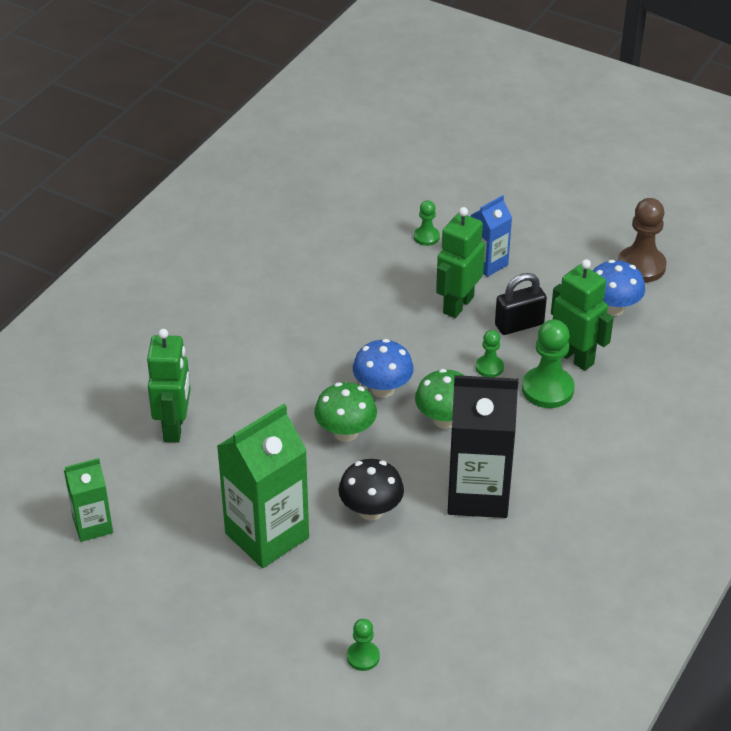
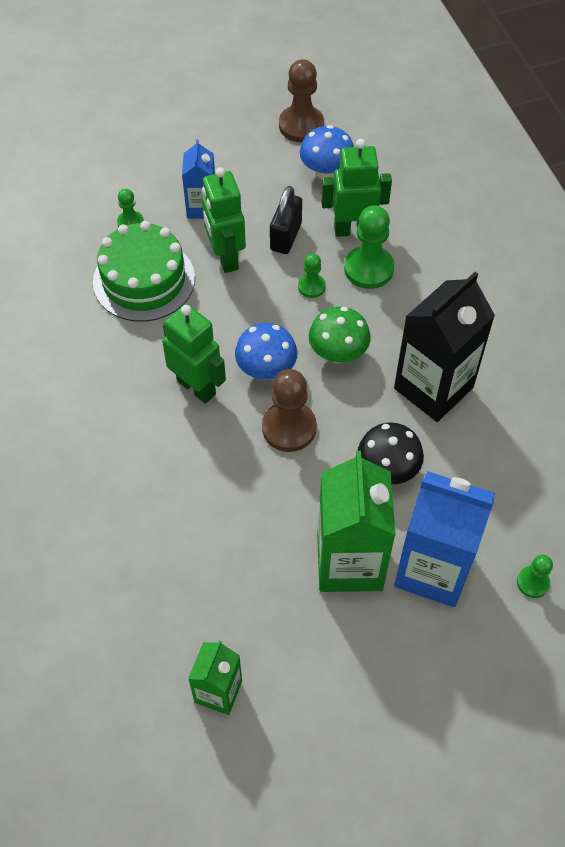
camera: 50 degrees left, 15 degrees up
(174, 427) = (163, 547): green robot -> green robot (196, 387)
(311, 588) = (433, 569): none -> blue carton
(345, 433) = (289, 428): green mushroom -> brown pawn
(384, 276) = (144, 280): none -> green cake

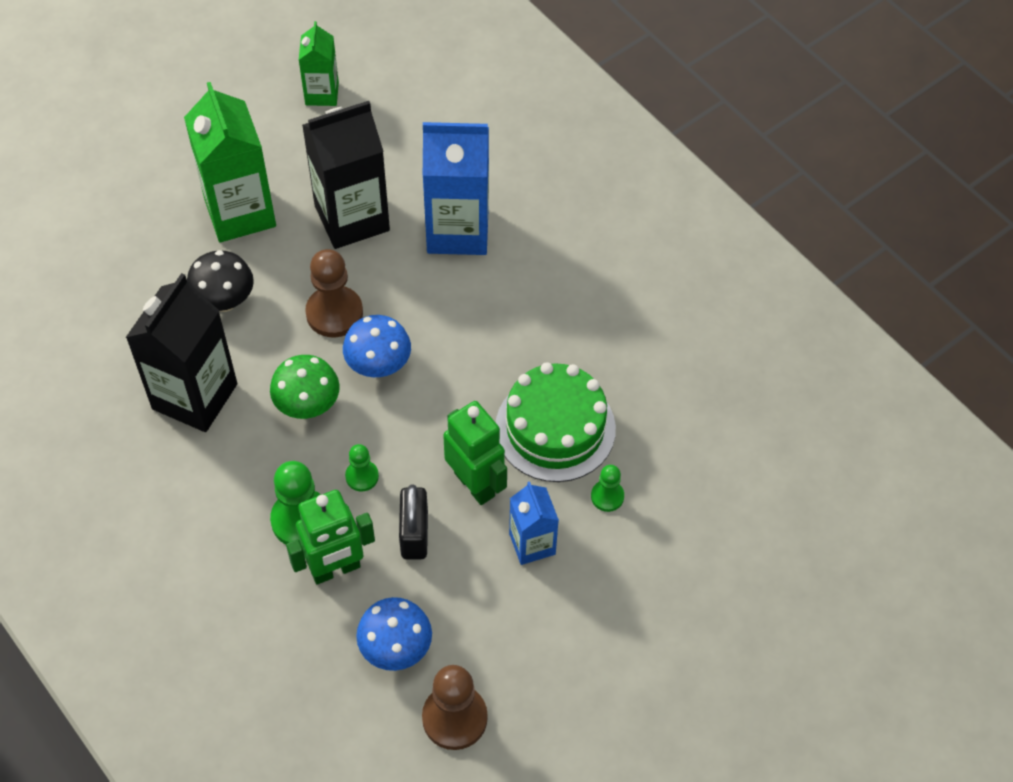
camera: 160 degrees right, 0 degrees up
(196, 387) = (444, 327): green robot -> none
(239, 521) = (352, 218): none -> black carton
(433, 569) = (162, 227): blue carton -> blue carton (458, 230)
(532, 582) = (67, 241): green pawn -> none

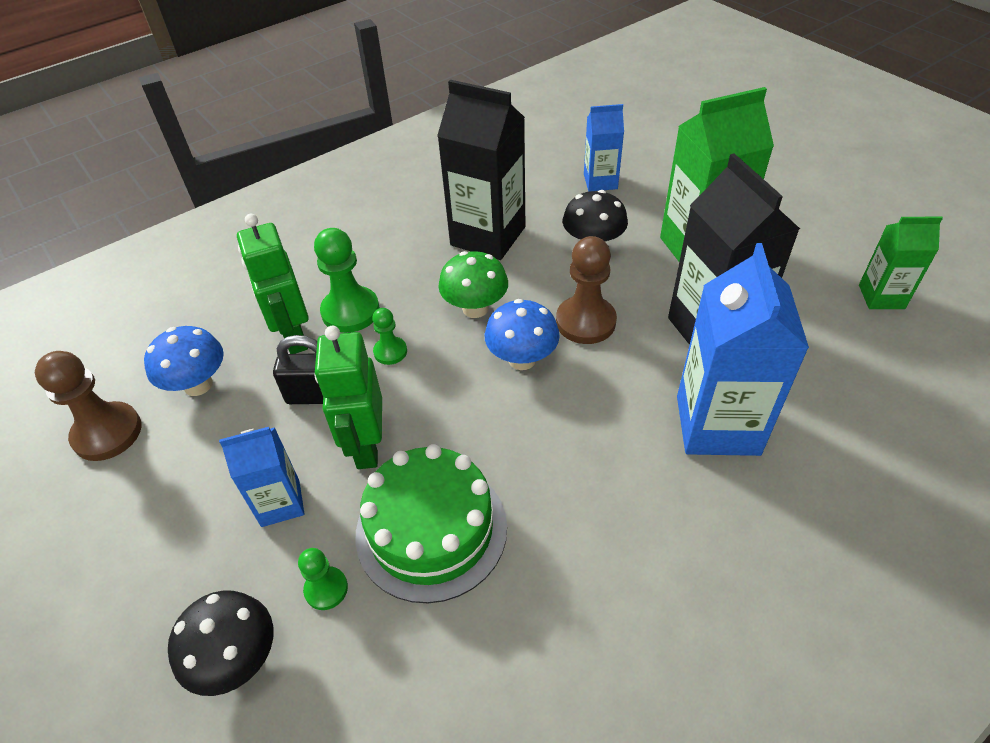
camera: 95 degrees right, 10 degrees down
(113, 287) = (600, 181): none -> blue carton
(475, 484) = (366, 447): green robot -> green robot turned 120 degrees clockwise
(663, 547) = (238, 659): none -> black mushroom

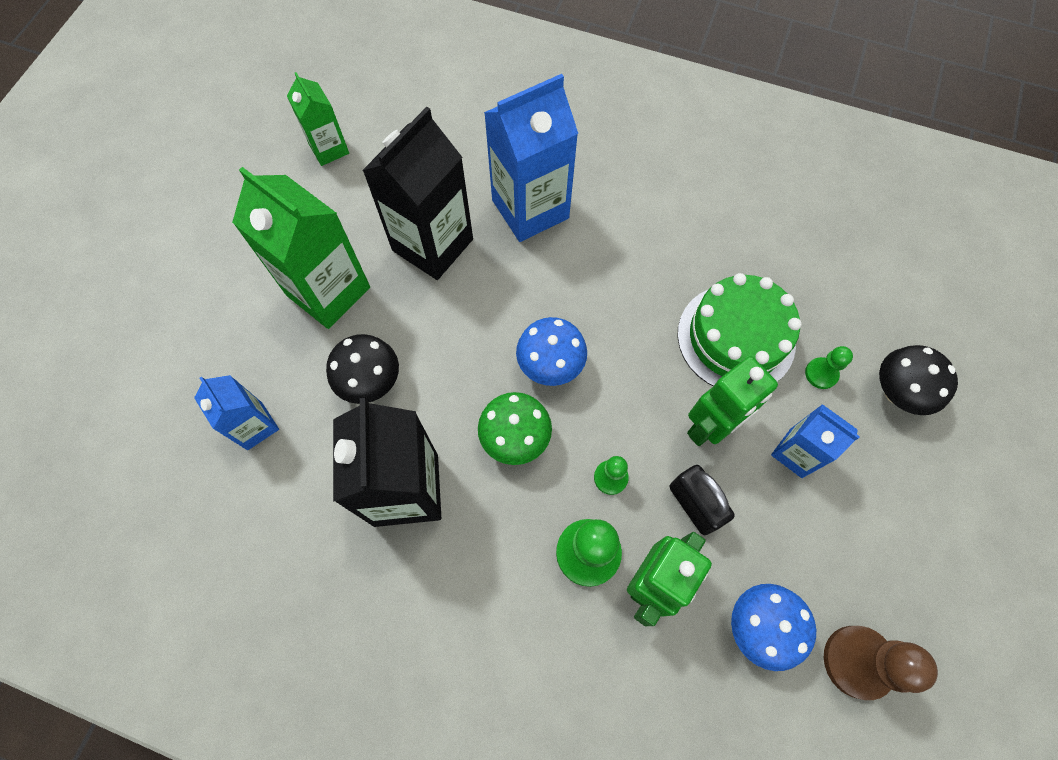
camera: 125 degrees left, 20 degrees up
(585, 322) = (478, 338): brown pawn -> none

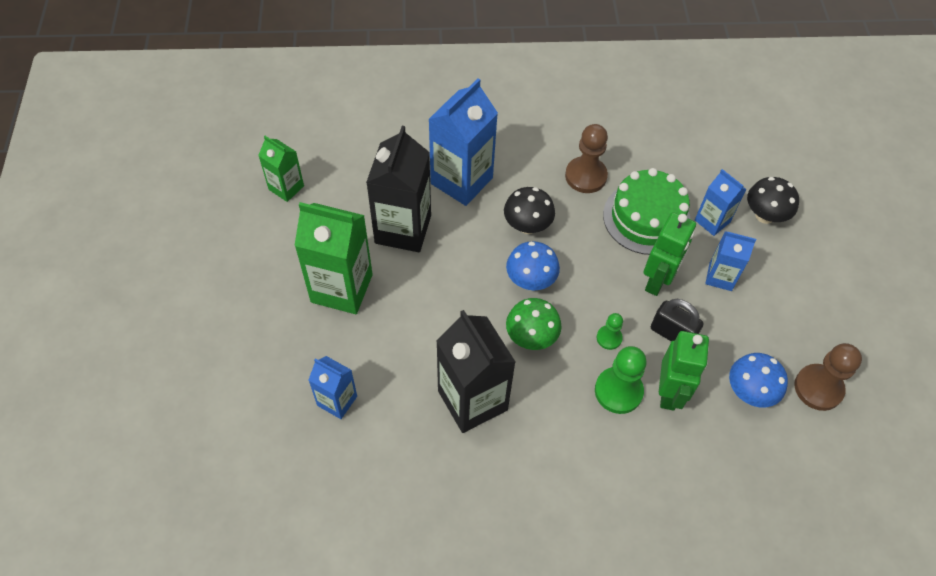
camera: 25 degrees left, 10 degrees down
(370, 381) = (407, 338): black mushroom -> black mushroom (527, 226)
(684, 256) = (585, 176): none -> brown pawn
(821, 374) = (712, 221): green pawn -> blue carton

